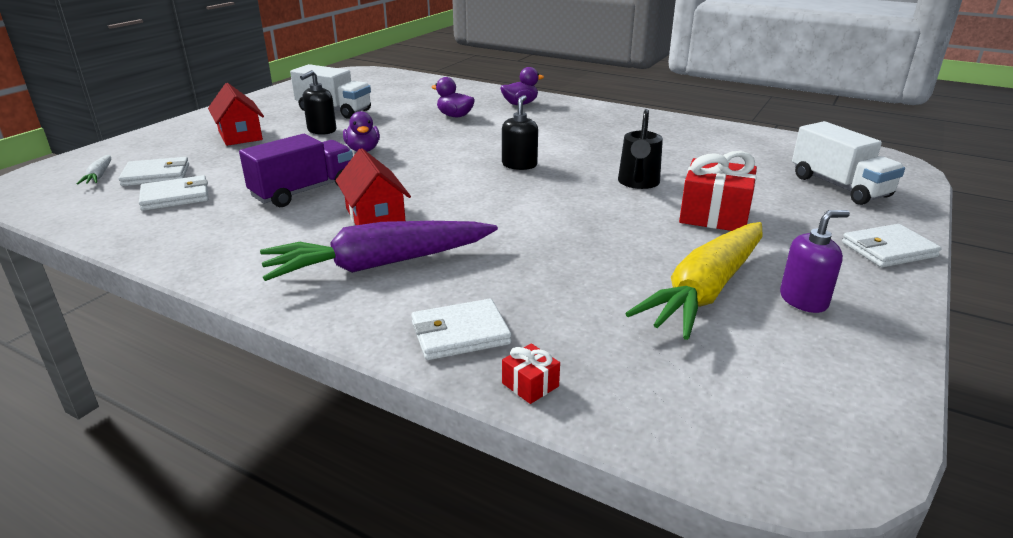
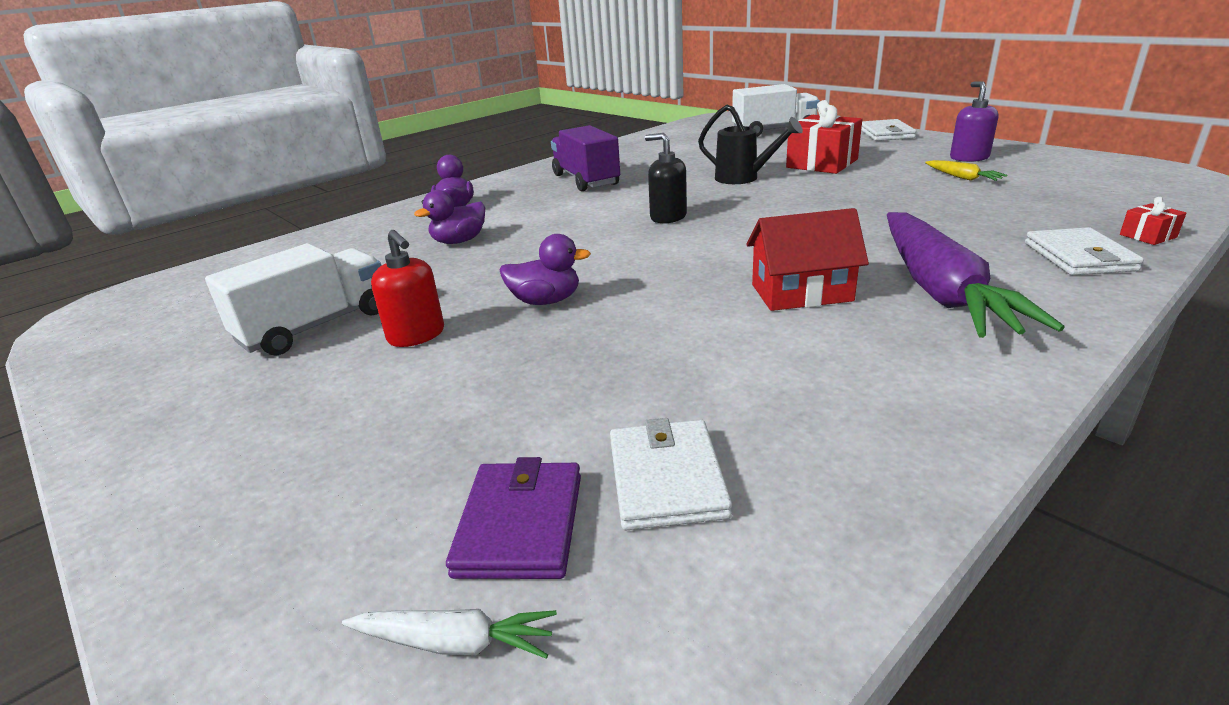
camera: 70 degrees left, 0 degrees up
(156, 175) = (520, 524): white wallet -> purple wallet
(240, 135) = (351, 423): red house -> none
(304, 191) = (694, 343): purple truck -> purple truck (586, 180)
(321, 130) = (416, 335): black soap dispenser -> red soap dispenser
(706, 290) = (962, 177): yellow carrot -> yellow carrot, size x0.41

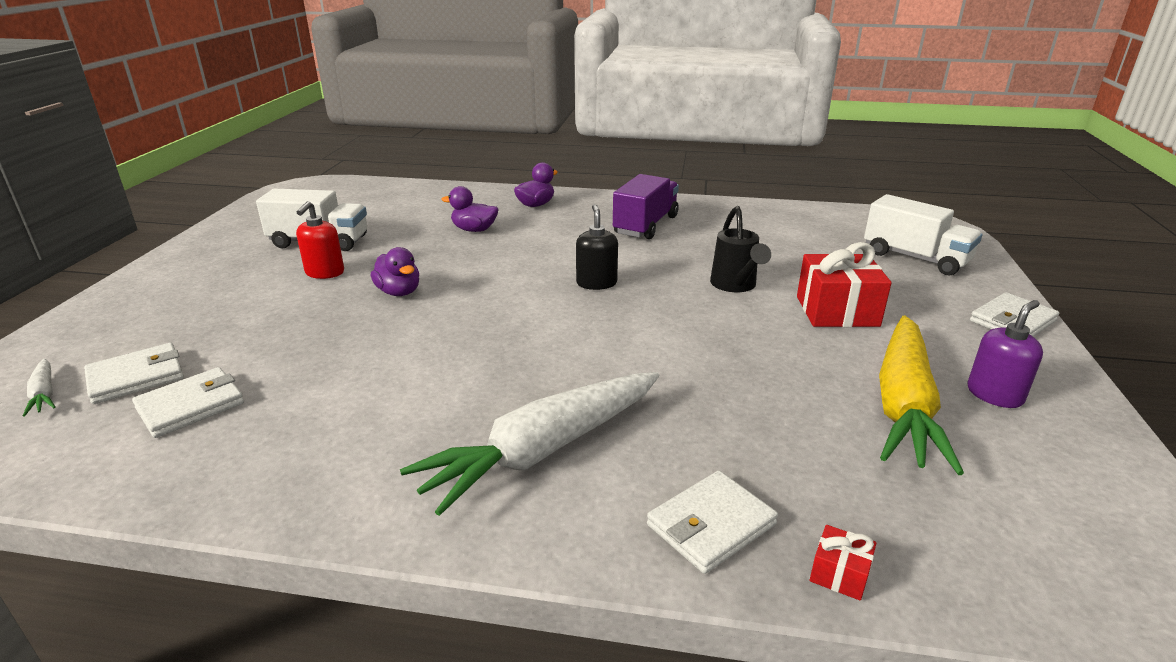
camera: 50 degrees right, 0 degrees up
(520, 524) = (136, 377): purple wallet -> white wallet
(801, 293) = (485, 383): red house -> none
(940, 290) = (544, 450): purple carrot -> white carrot
(962, 177) = (904, 404): yellow carrot -> yellow carrot, size x2.45

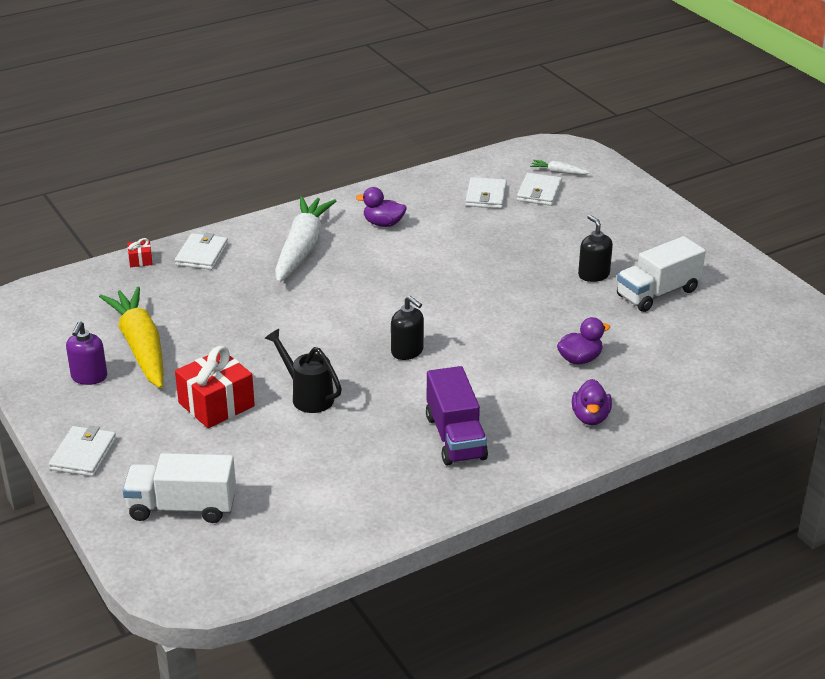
camera: 140 degrees right, 5 degrees up
(324, 273) = (593, 275): red soap dispenser -> black soap dispenser
(399, 292) = (518, 285): purple duck -> purple duck (383, 224)

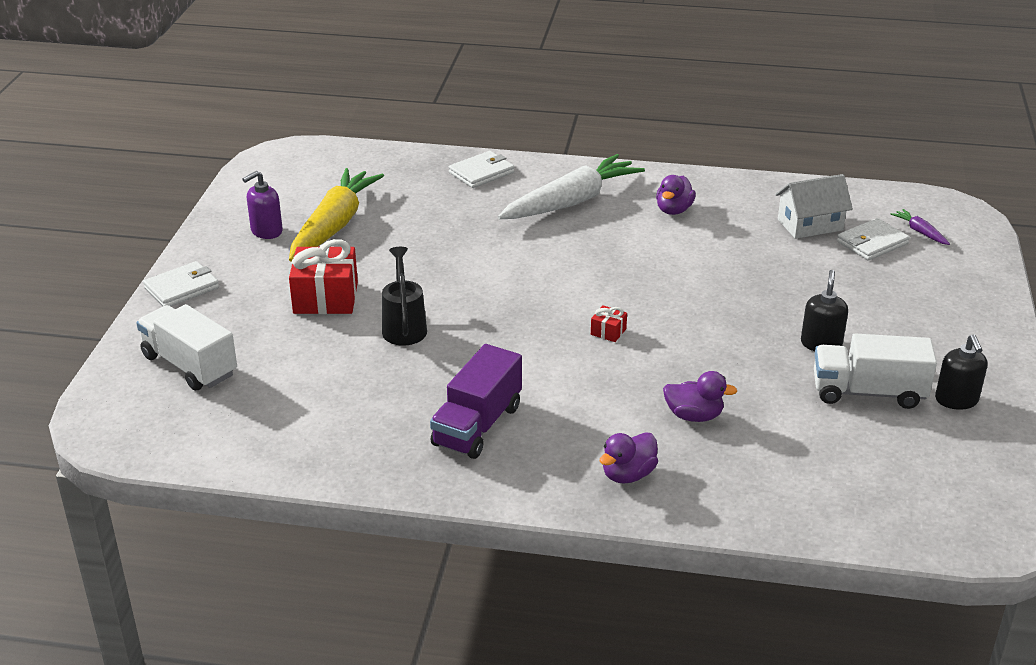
camera: 40 degrees right, 0 degrees up
(140, 260) = (427, 158): red gift -> red gift (608, 332)
(383, 224) = (674, 210): purple duck -> purple duck turned 120 degrees counterclockwise
(407, 351) = (540, 330): black soap dispenser -> black soap dispenser (956, 400)
(486, 196) = (810, 225): white wallet -> white house
(558, 172) = (920, 232): white carrot -> purple carrot

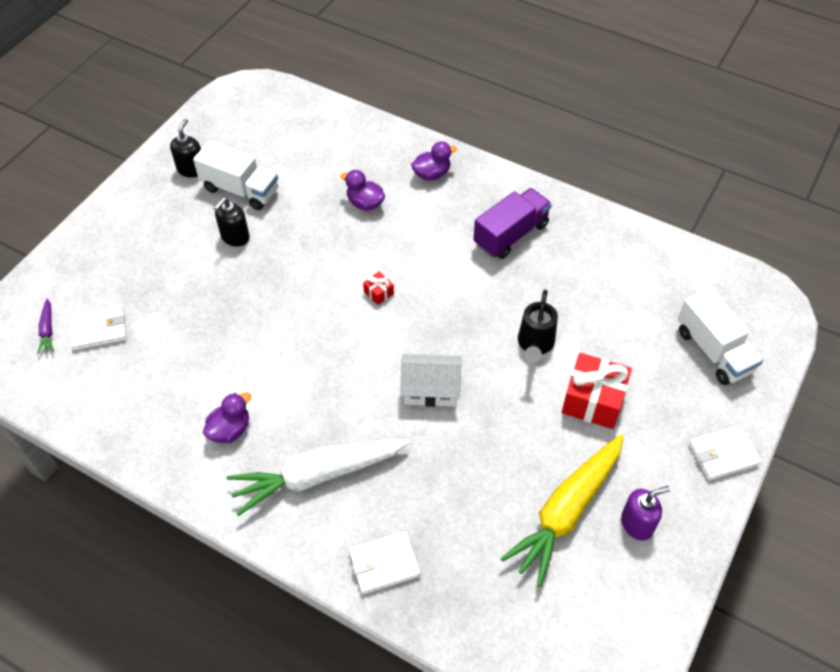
camera: 160 degrees left, 20 degrees up
(810, 225) = (128, 369): white house -> white house (430, 389)

